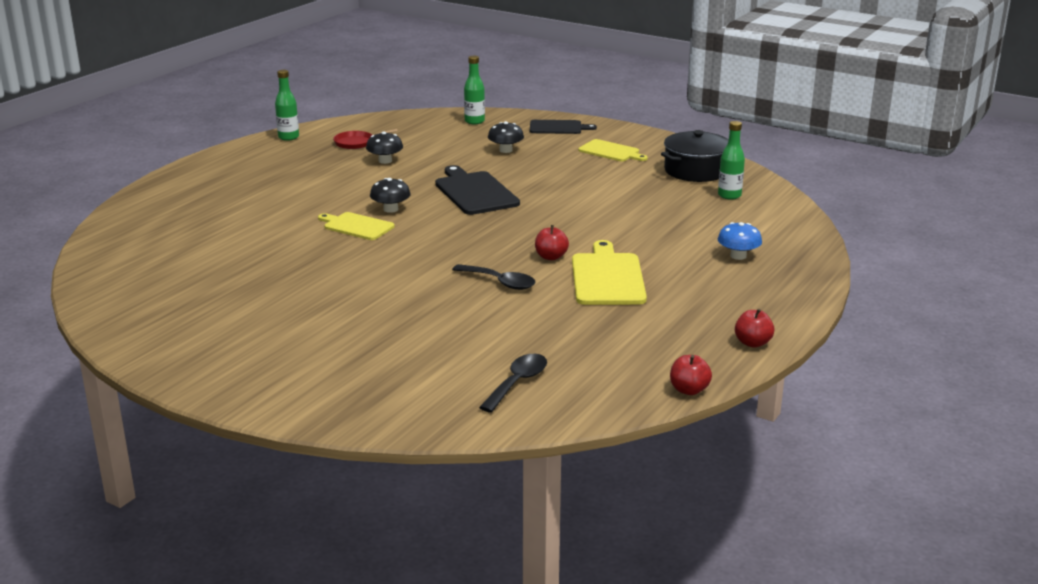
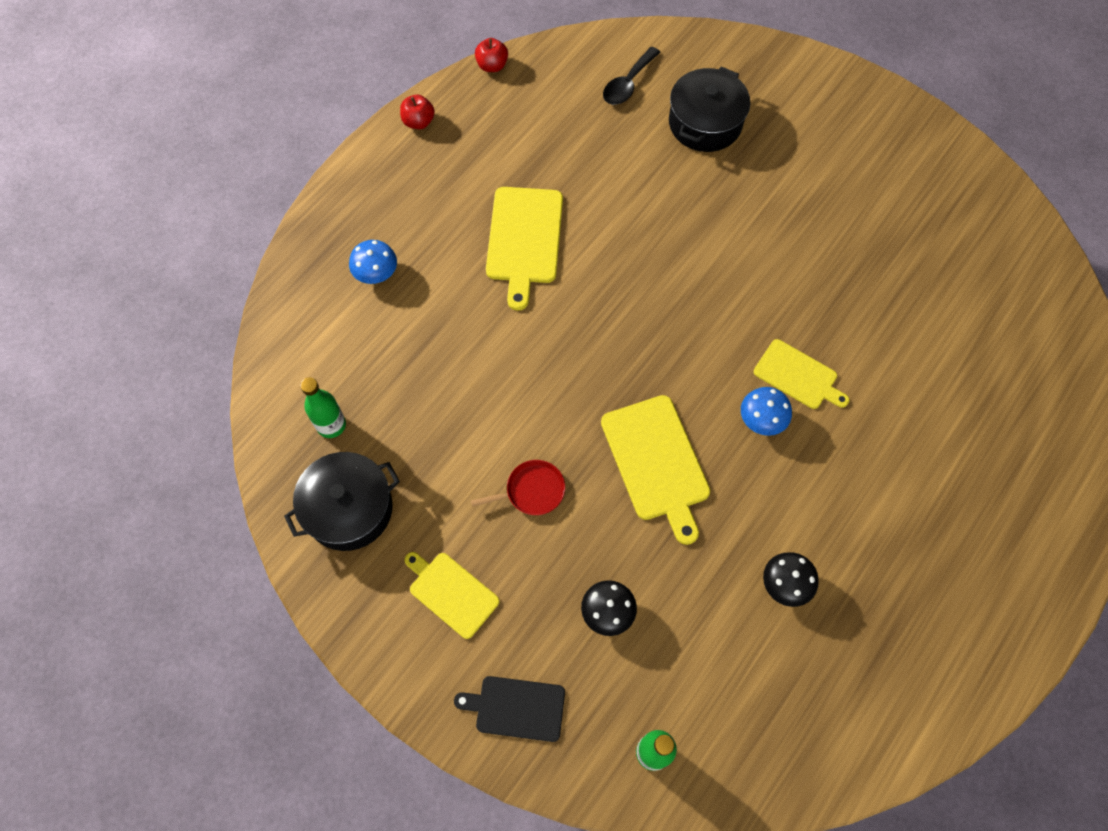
camera: 175 degrees left, 40 degrees up
(288, 137) = (951, 700): green bottle -> none
(356, 143) = (839, 664): red pan -> red pan (532, 490)
(391, 209) = (762, 419): black mushroom -> blue mushroom
(425, 357) = (705, 123): none -> black pot
(475, 192) = (656, 462): black cutting board -> yellow cutting board
(500, 282) = (634, 238): black spoon -> none
(551, 257) = (577, 286): red apple -> none

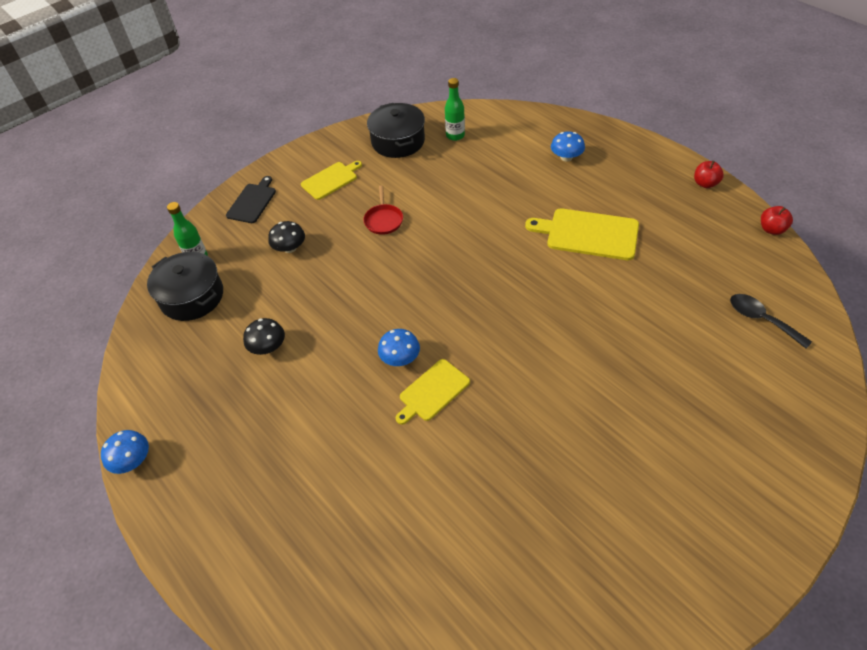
camera: 105 degrees right, 15 degrees down
(656, 462) = (384, 287): yellow cutting board -> none
(705, 123) = (716, 372): black pot -> black pot (192, 297)
(989, 694) = (132, 460): none -> blue mushroom

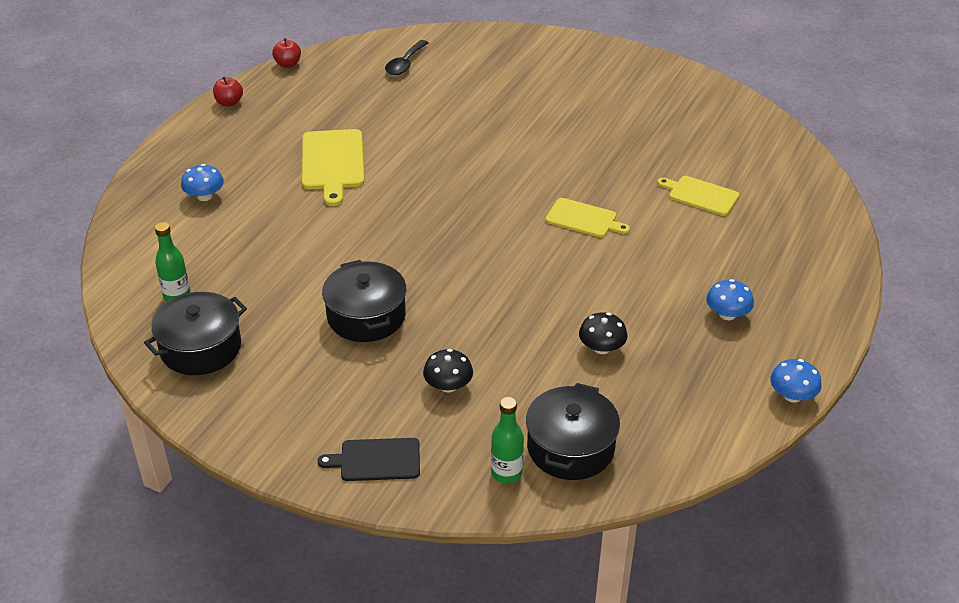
camera: 115 degrees left, 10 degrees down
(331, 180) = (304, 391): yellow cutting board -> yellow cutting board (700, 195)
(383, 220) = (366, 316): red pan -> black pot
(400, 358) = (559, 248): blue mushroom -> blue mushroom (727, 314)

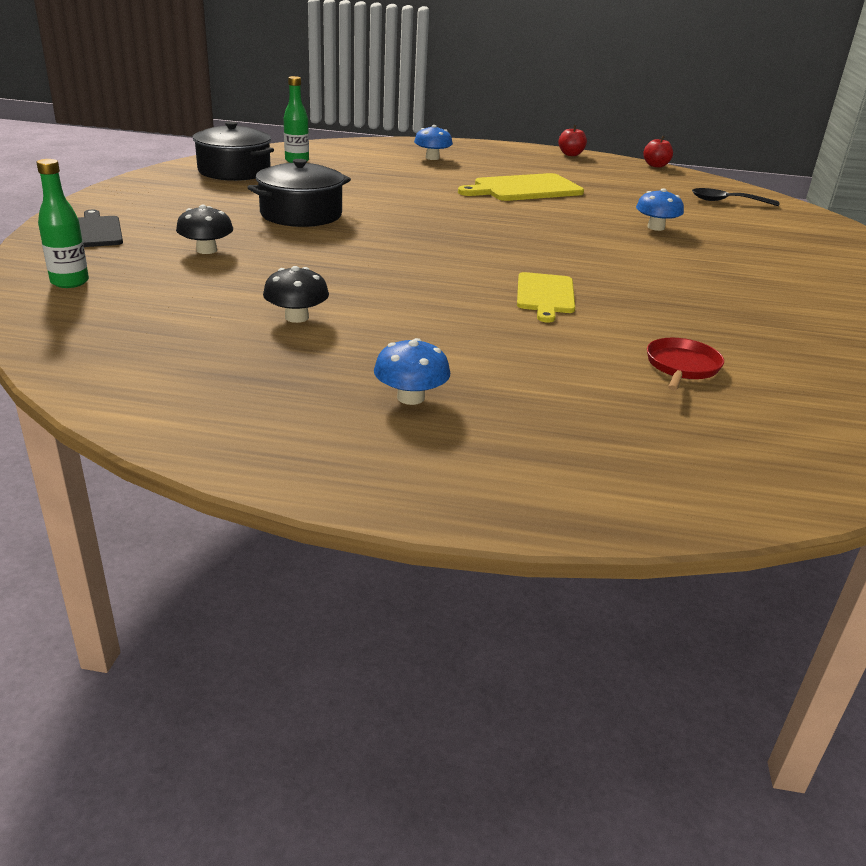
camera: 70 degrees right, 10 degrees down
(570, 447) = (110, 310): black pot -> none
(700, 195) = (681, 366): yellow cutting board -> red pan
(792, 395) = (236, 460): blue mushroom -> blue mushroom (655, 227)

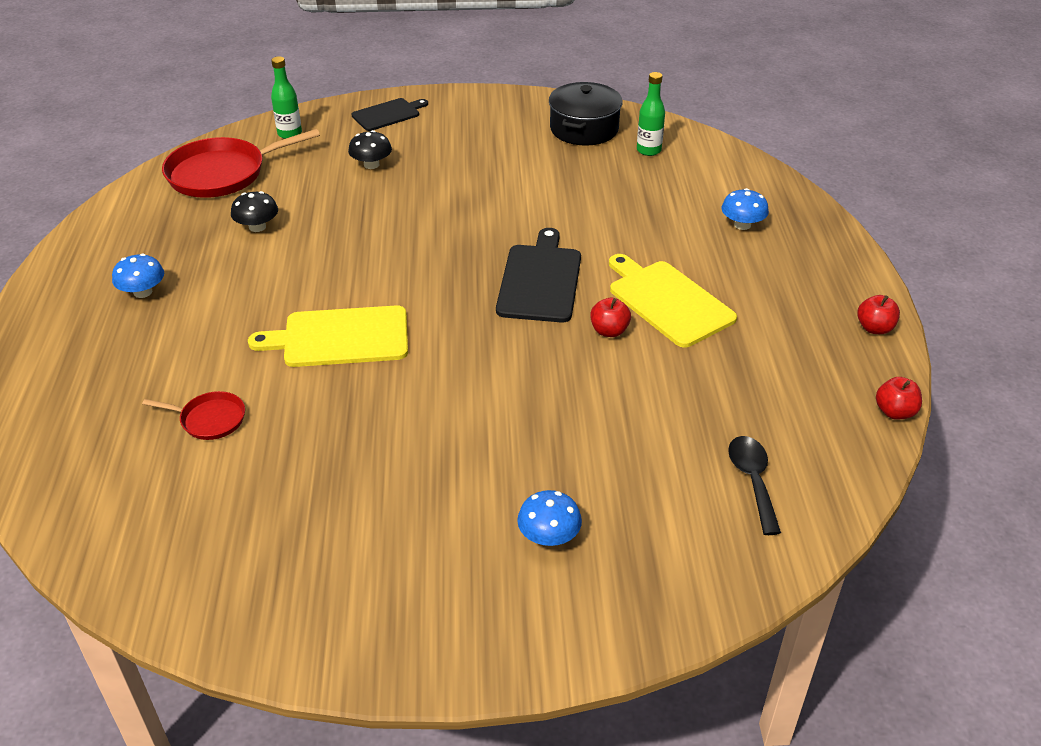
camera: 80 degrees right, 10 degrees up
(130, 330) = (222, 174): none -> red pan
(301, 214) = (481, 185): black pot -> none
(479, 216) = (540, 280): none -> black cutting board
(545, 295) = (340, 337): yellow cutting board -> yellow cutting board, size x1.55
(558, 208) = (609, 331): none -> red apple
(655, 227) = (584, 408): blue mushroom -> blue mushroom (549, 536)

